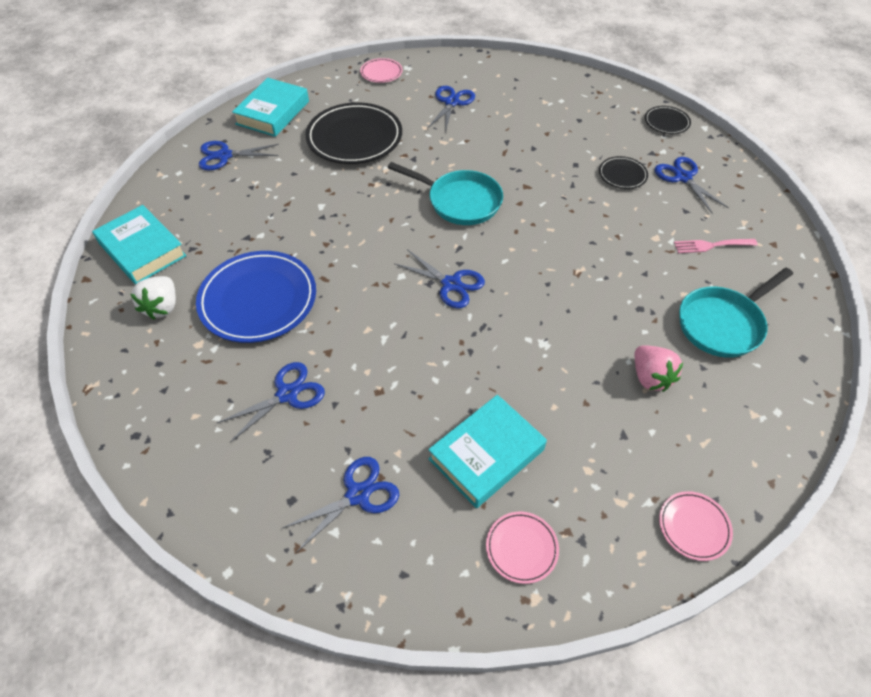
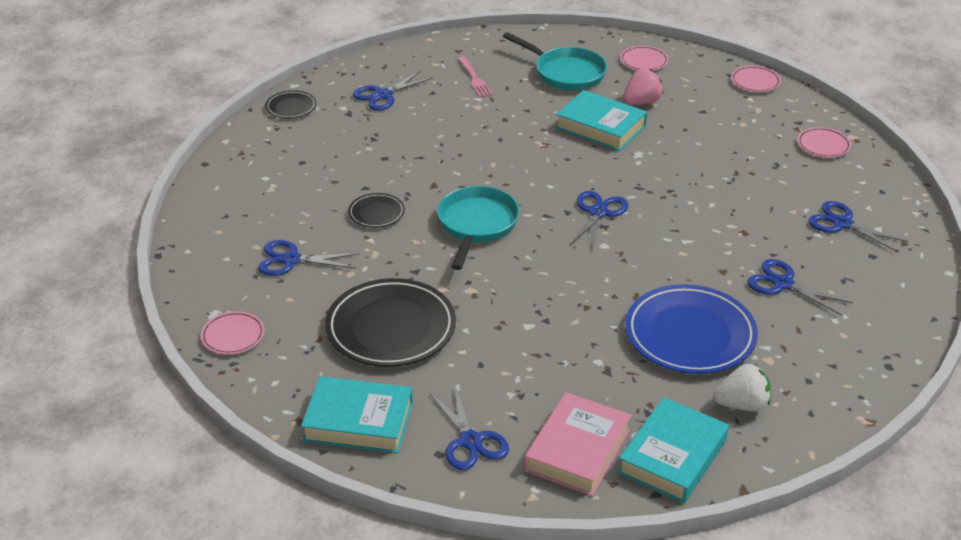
camera: 105 degrees left, 15 degrees down
(182, 203) = (578, 450): none -> pink book
(486, 454) = (763, 169): turquoise book -> turquoise book (600, 127)
(622, 175) = (392, 129): black plate -> black plate (376, 213)
(752, 410) = (644, 61): none -> pink plate

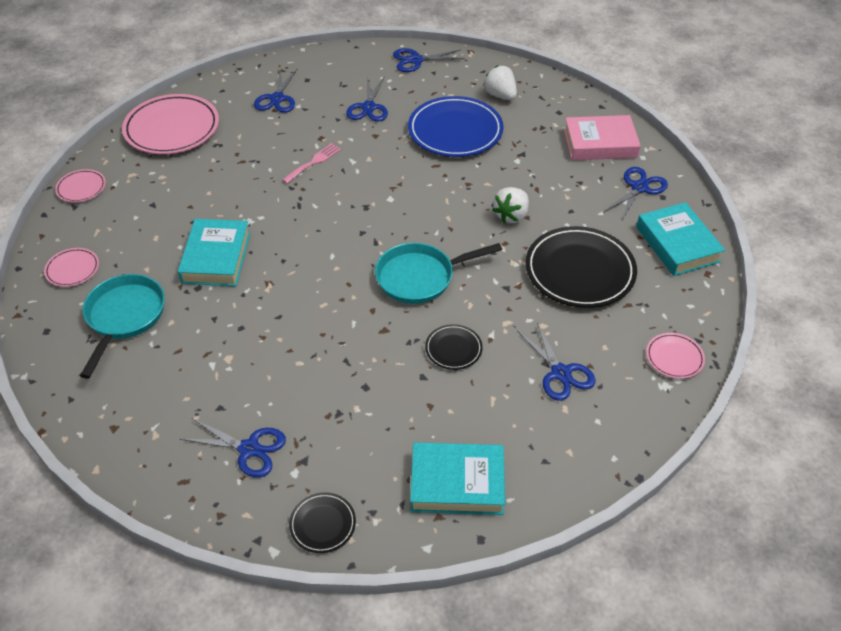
camera: 120 degrees left, 10 degrees up
(475, 79) = (173, 384): pink fork -> pink fork (314, 162)
(510, 316) = (511, 215): none -> white strawberry
(598, 213) = (350, 215): blue scissors -> blue scissors (416, 60)
(641, 102) = (157, 246): pink strawberry -> none
(672, 456) = (567, 108): turquoise book -> turquoise book (457, 483)
(823, 145) = (172, 128): pink plate -> pink plate, size x2.07

